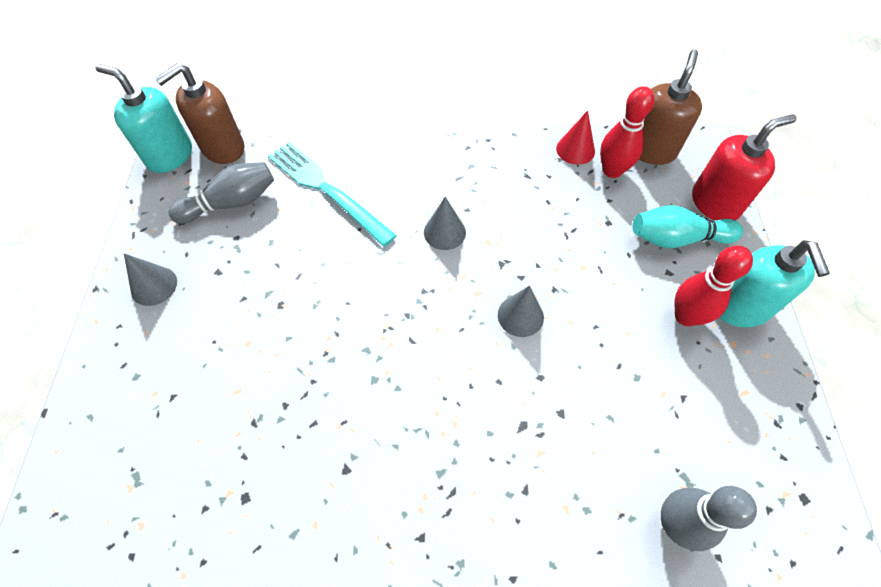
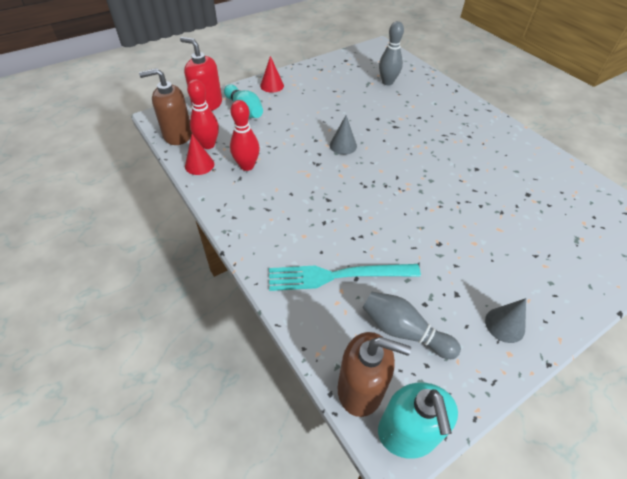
camera: 125 degrees left, 10 degrees down
(327, 190) = (337, 276): turquoise fork -> turquoise fork turned 75 degrees clockwise
(444, 232) = (317, 195): grey cone -> none
(685, 316) = (292, 98): red bowling pin -> red bowling pin (247, 166)
(740, 307) = (272, 85): turquoise soap dispenser -> red cone

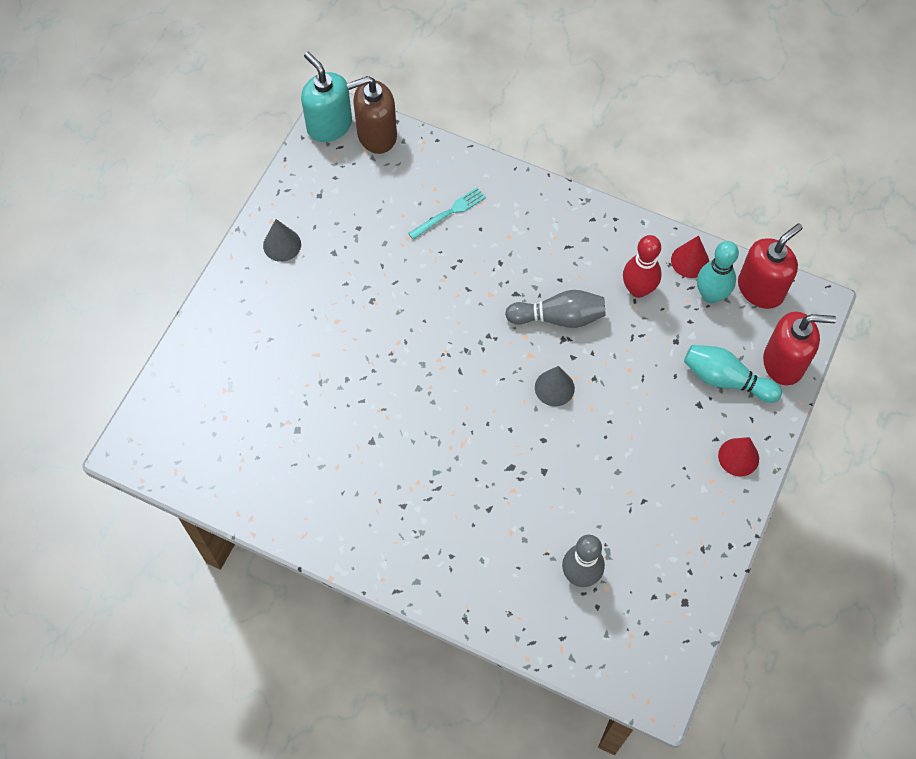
camera: 150 degrees right, 15 degrees up
(177, 135) = (760, 289): brown soap dispenser -> red soap dispenser
(208, 145) = (710, 295): red bowling pin -> turquoise bowling pin
(337, 276) = (449, 213): turquoise fork -> turquoise fork, size x0.56
(403, 331) = (365, 194): grey bowling pin -> grey bowling pin (559, 317)

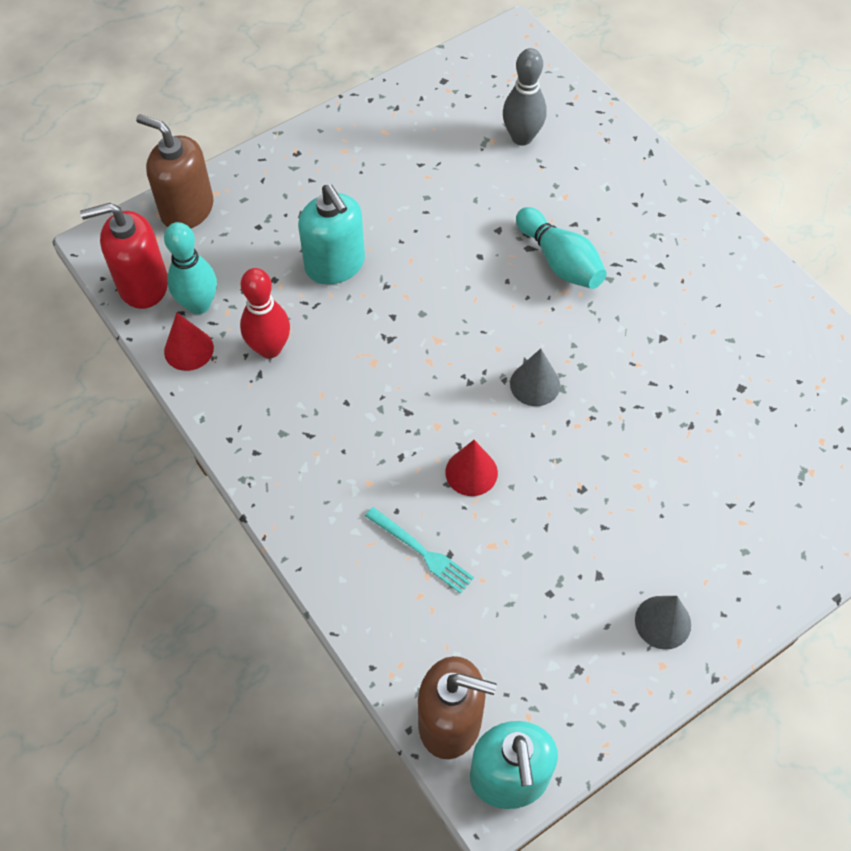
camera: 150 degrees left, 5 degrees down
(449, 213) = (421, 551): turquoise fork -> turquoise fork turned 135 degrees counterclockwise
(554, 388) = (434, 296): grey cone -> grey cone (535, 384)
(559, 317) = (378, 362): grey bowling pin -> none
(642, 375) = (335, 265): none -> turquoise soap dispenser
(726, 379) = (256, 222): turquoise bowling pin -> turquoise bowling pin (560, 261)
(738, 457) = (303, 156): red cone -> red cone (471, 472)
(784, 363) = (187, 209): red soap dispenser -> brown soap dispenser

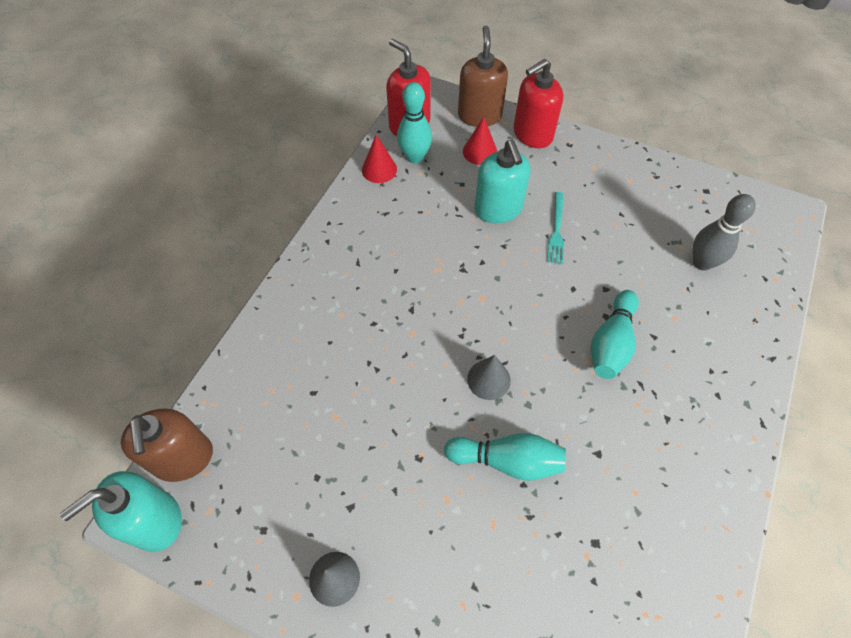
camera: 60 degrees right, 0 degrees up
(256, 177) = (532, 134): none -> red soap dispenser
(269, 348) = (408, 208): red bowling pin -> none
(335, 265) = (498, 209): turquoise soap dispenser -> turquoise soap dispenser turned 45 degrees counterclockwise
(421, 551) = (306, 373): turquoise fork -> turquoise fork (556, 230)
(471, 472) = (387, 373): red cone -> red cone (480, 151)
(628, 414) = (507, 460): none -> turquoise bowling pin

